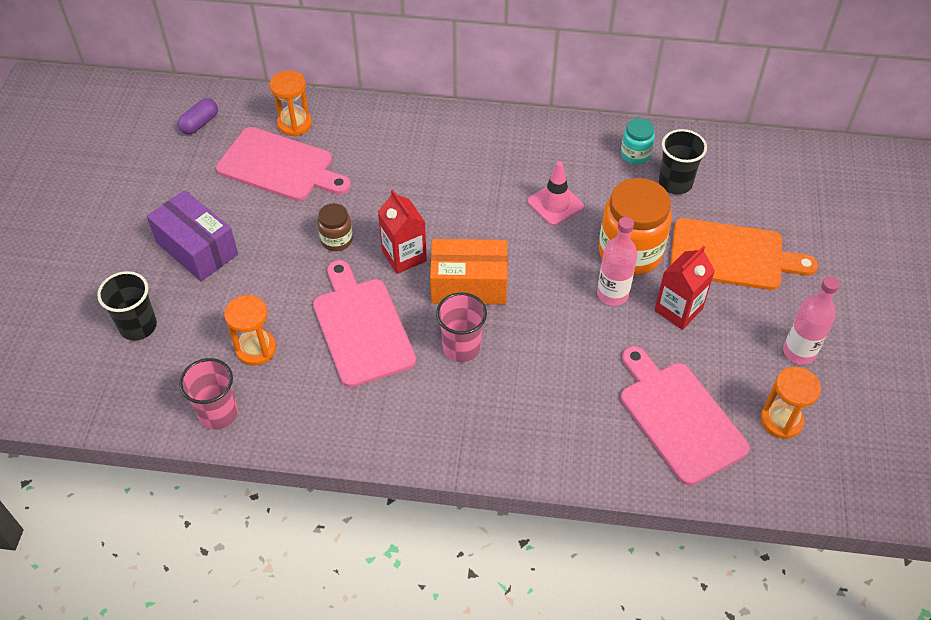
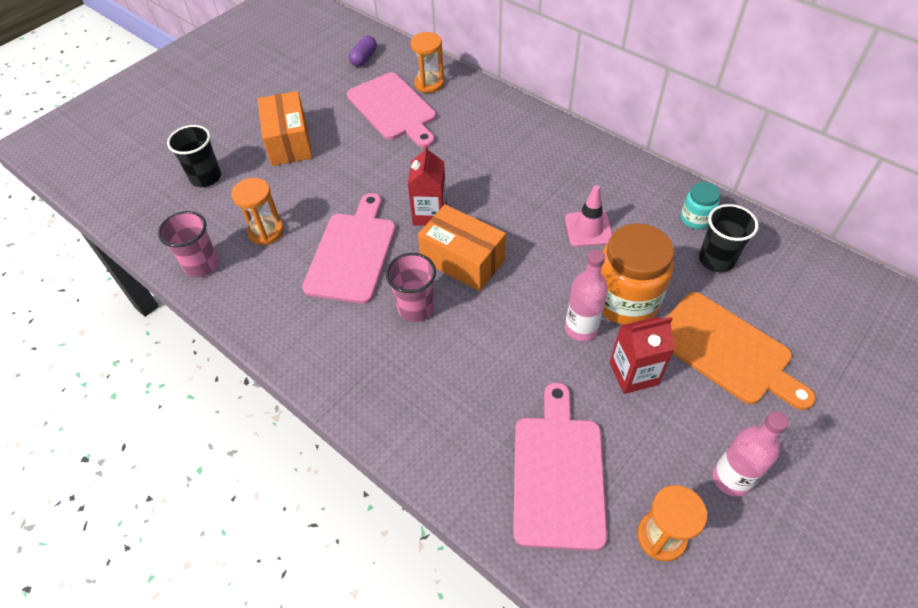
camera: 35 degrees right, 0 degrees up
(197, 248) = (289, 142): purple box -> orange box
(200, 123) = (364, 58): purple capsule -> purple capsule turned 45 degrees counterclockwise
(336, 240) = (389, 179): brown jar -> none

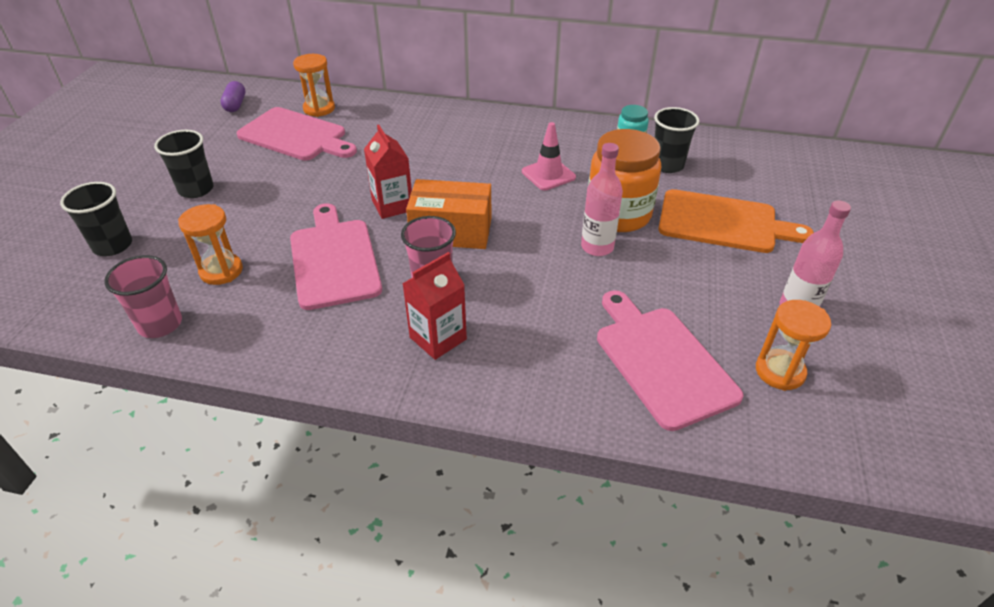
camera: 30 degrees left, 10 degrees down
(289, 142) = (196, 189): orange box -> black cup
(633, 373) = (665, 264): red carton -> red carton (438, 338)

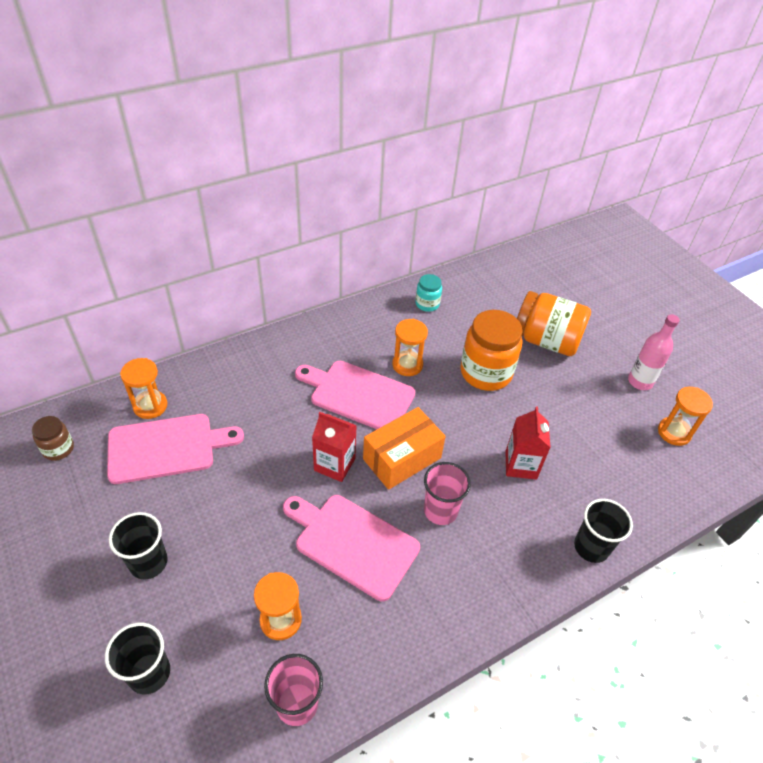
camera: 45 degrees left, 5 degrees up
(235, 105) = (58, 449): purple capsule -> brown jar
(438, 338) = (495, 551): red carton -> red carton (521, 465)
(548, 174) = (407, 365): pink traffic cone -> orange hourglass
(597, 247) = (502, 408): pink bottle -> none
(661, 361) = (620, 469): pink cutting board -> pink cutting board (358, 395)
(667, 165) = (469, 311): black cup -> black cup (591, 547)
(723, 222) = (546, 341): orange cutting board -> orange jar

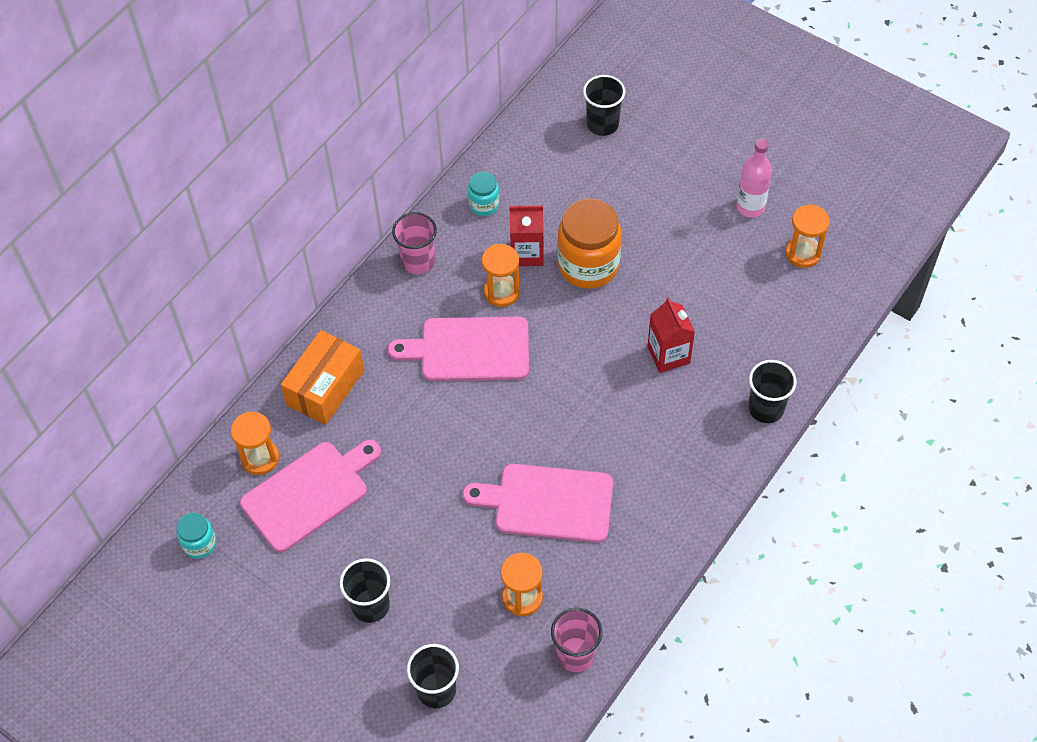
camera: 20 degrees left, 10 degrees up
(58, 449) = (199, 544): brown jar -> turquoise jar
(334, 464) = (488, 435): red carton -> red carton (527, 253)
(402, 458) = (550, 399): orange box -> orange box (325, 387)
(440, 510) = (613, 435): pink cup -> pink cup (418, 261)
(544, 286) = (602, 124): none -> black cup
(546, 341) = (634, 197): orange jar -> none

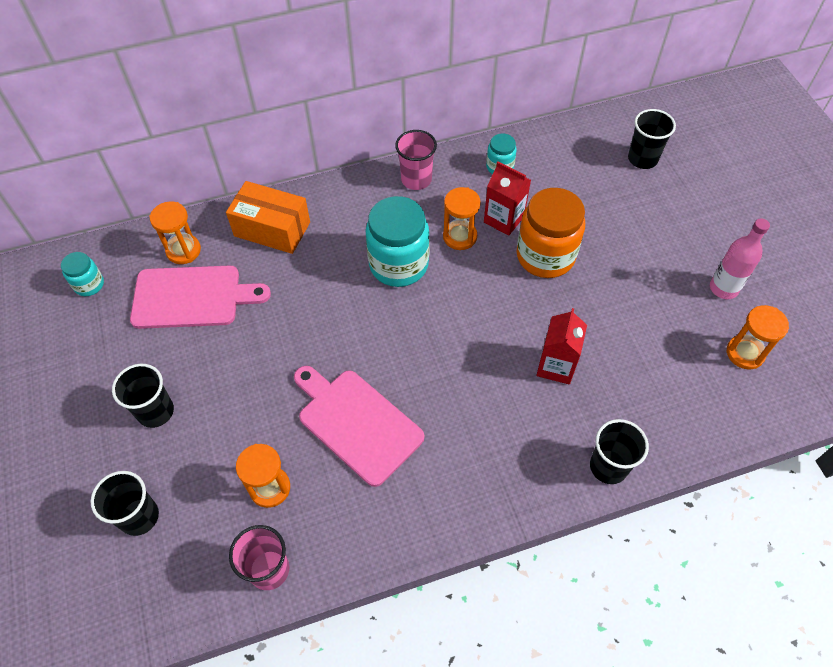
camera: 35 degrees right, 0 degrees up
(325, 387) = (272, 229): orange box -> orange box turned 45 degrees clockwise
(469, 349) = (398, 264): pink cutting board -> turquoise jar

